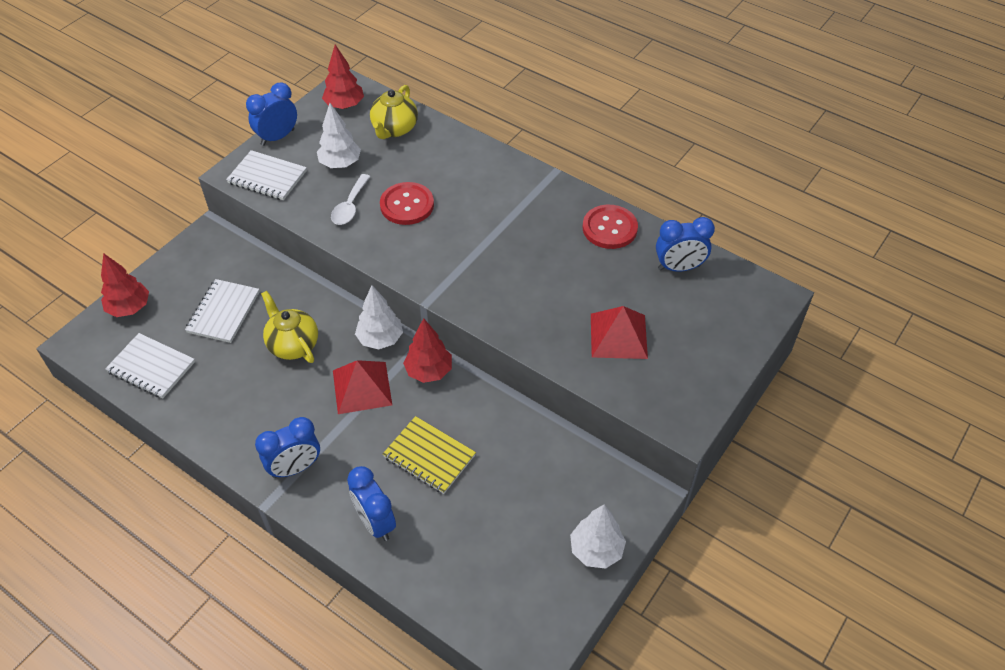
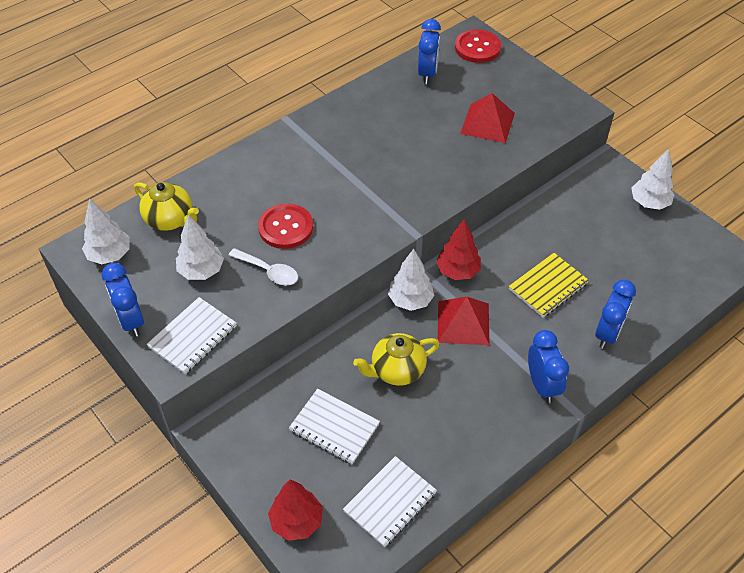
camera: 75 degrees left, 0 degrees up
(344, 105) = (110, 255): red tree -> white tree
(375, 522) = (607, 333): blue clock -> blue clock turned 45 degrees counterclockwise
(609, 228) = (370, 101): red button -> red button (477, 48)

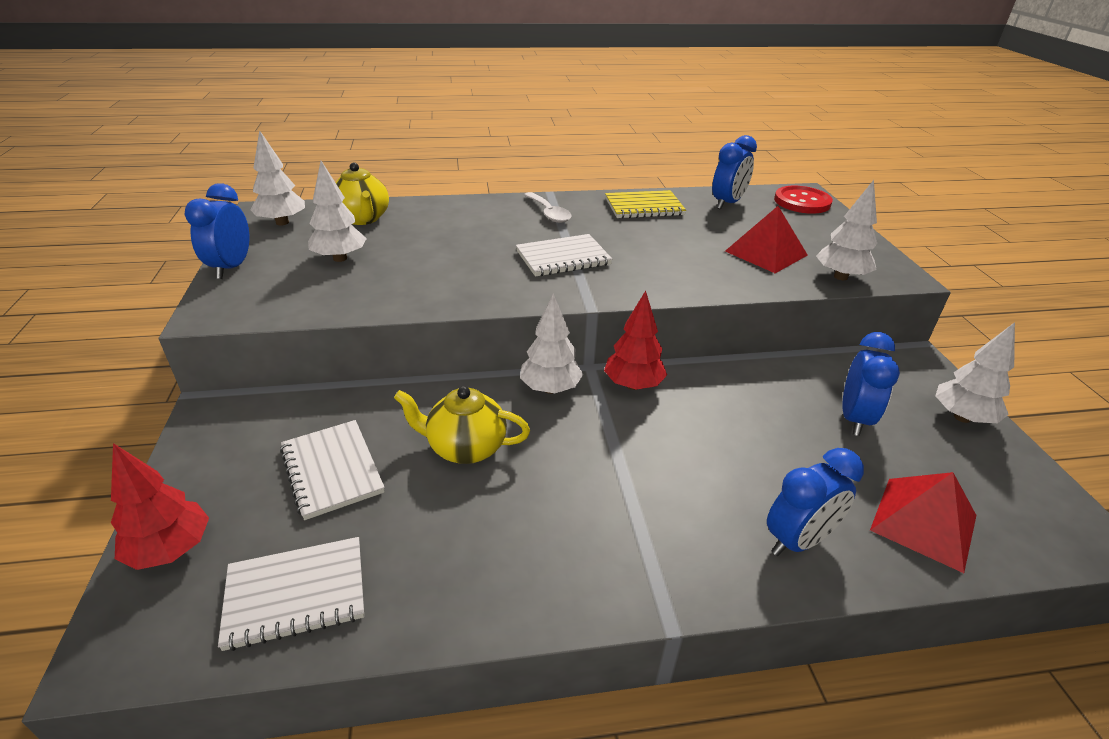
camera: 30 degrees right, 15 degrees down
(193, 337) = (263, 299): white notebook -> white notebook (563, 258)
(268, 271) = (399, 280): white spoon -> white spoon (549, 213)
(286, 227) = (458, 257): red button -> none
(463, 322) = (594, 436): red pyramid -> red pyramid (923, 522)
(542, 385) = (643, 558): blue clock -> blue clock (854, 418)
(546, 127) = (840, 277): none -> white tree
(548, 286) = (742, 447): yellow notebook -> yellow notebook (644, 207)

